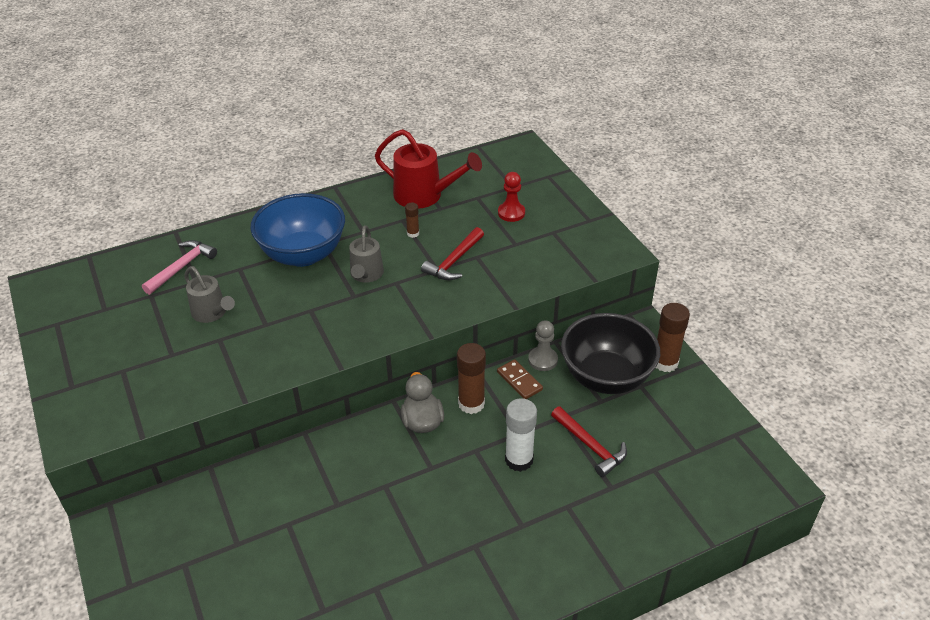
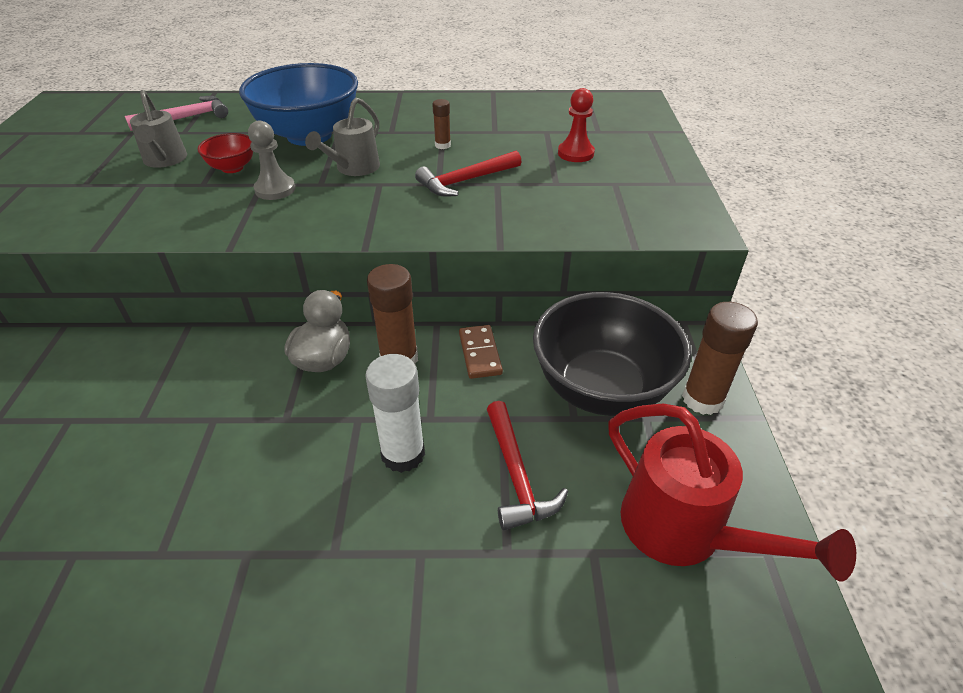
camera: 25 degrees right, 0 degrees up
(273, 303) = (232, 168): none -> red bowl
(425, 196) = (488, 117): red watering can -> red watering can (685, 532)
(542, 360) = (528, 339): grey pawn -> grey pawn (275, 189)

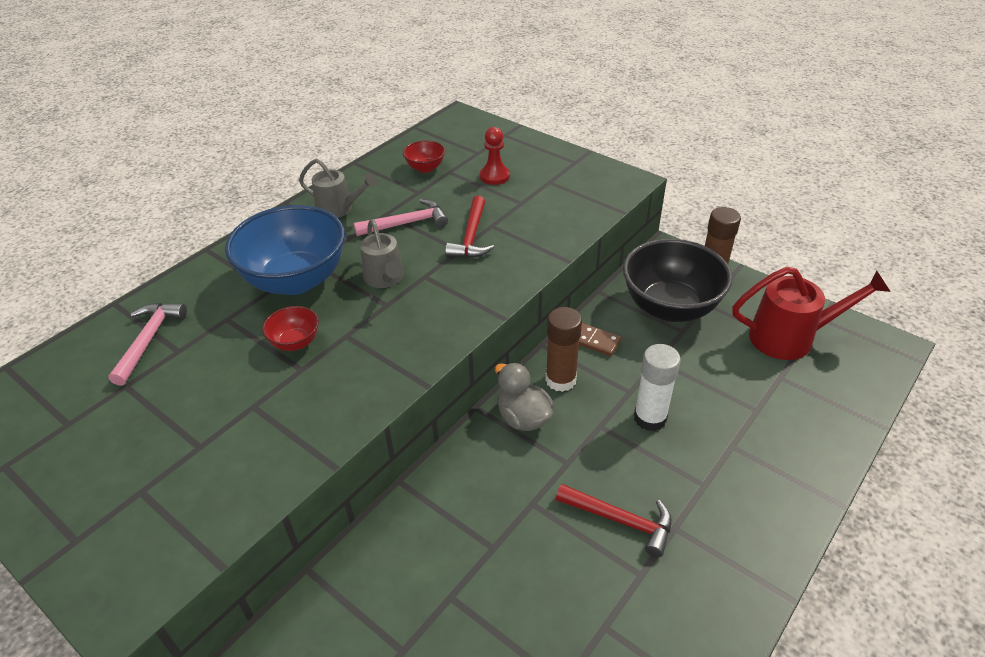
camera: 50 degrees left, 0 degrees up
(165, 161) = (224, 379): grey watering can -> grey watering can (340, 209)
(275, 189) = (365, 331): grey pawn -> none
(442, 145) = (407, 223): brown glue stick -> pink hammer
(517, 475) = (706, 377): red hammer -> red hammer (621, 520)
(534, 119) = (425, 168): none -> red bowl

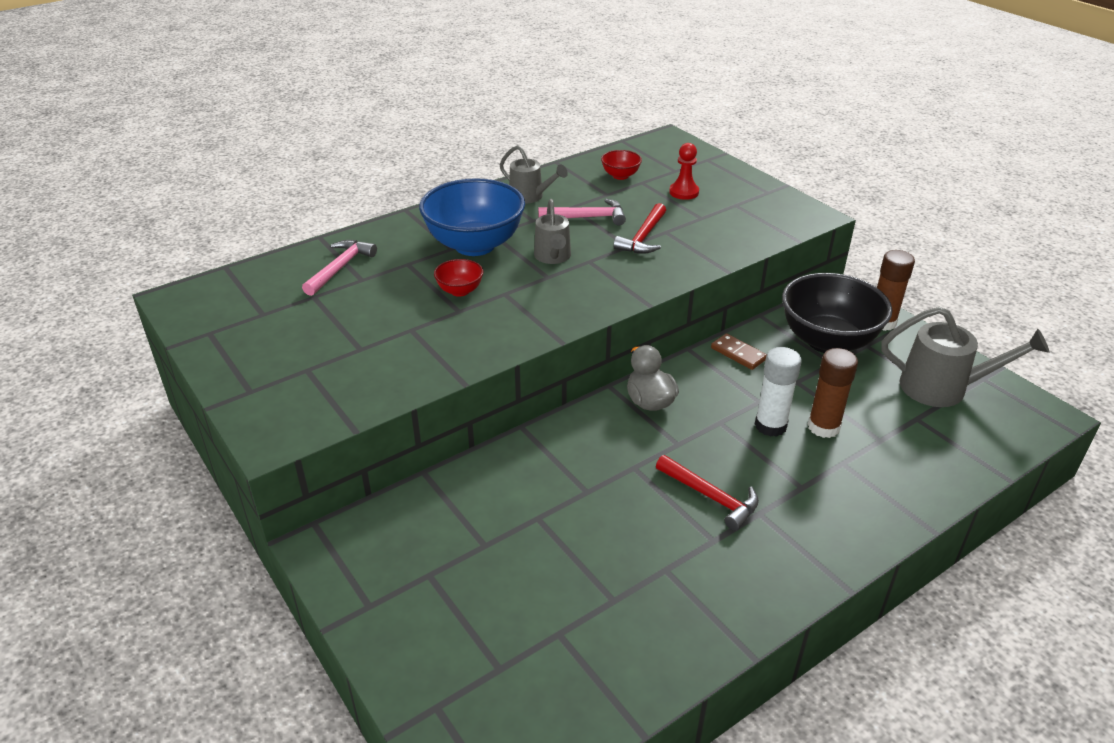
camera: 15 degrees right, 5 degrees down
(560, 380) = (696, 379): brown glue stick -> brown glue stick (823, 427)
(791, 337) = (944, 388): red watering can -> grey watering can

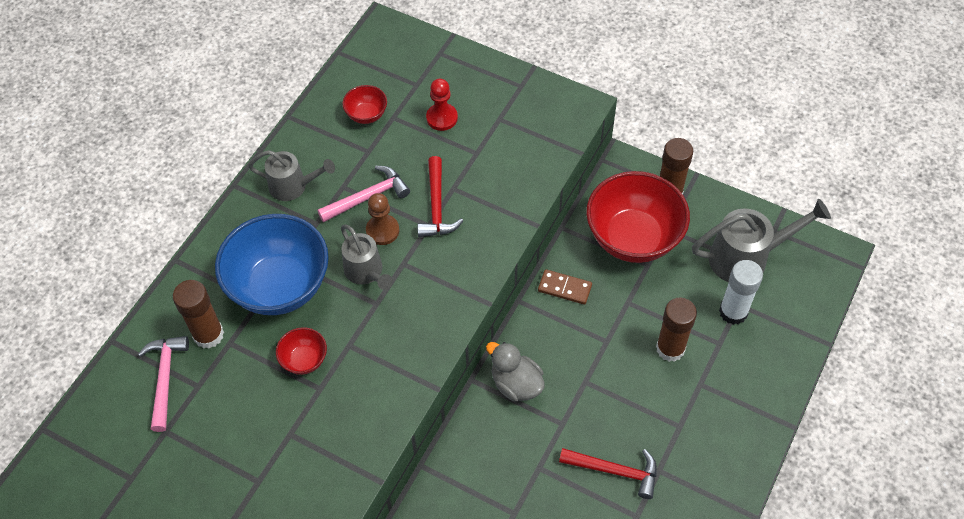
camera: 25 degrees left, 20 degrees up
(395, 254) = (208, 335): none -> brown glue stick
(585, 238) = (382, 231): none -> brown pawn
(770, 425) = (628, 367): white glue stick -> white glue stick (733, 312)
(827, 341) = (633, 238): black bowl -> red bowl

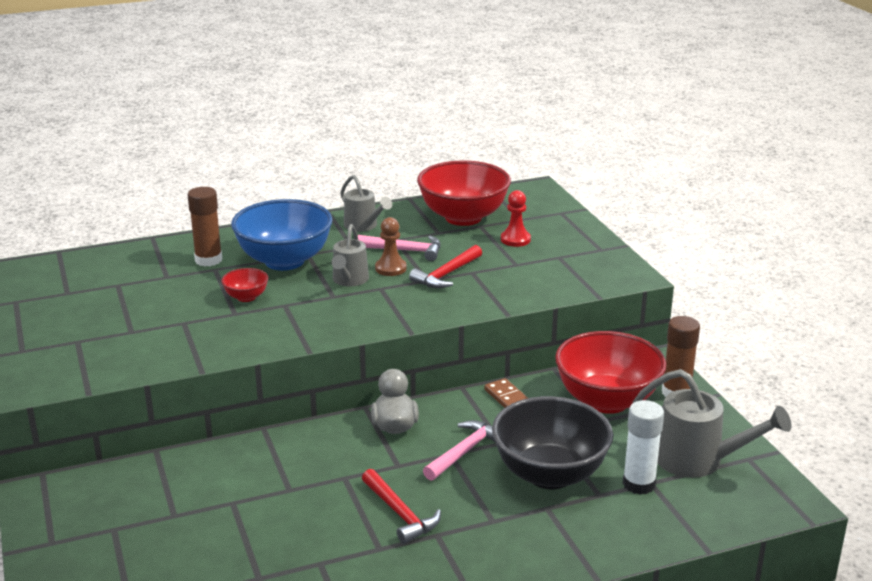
camera: 40 degrees right, 30 degrees down
(165, 378) = (154, 264): pink hammer -> pink hammer (464, 451)
(366, 115) = (463, 217): red bowl -> red bowl, size x2.26
(670, 348) = (549, 474): brown glue stick -> black bowl

